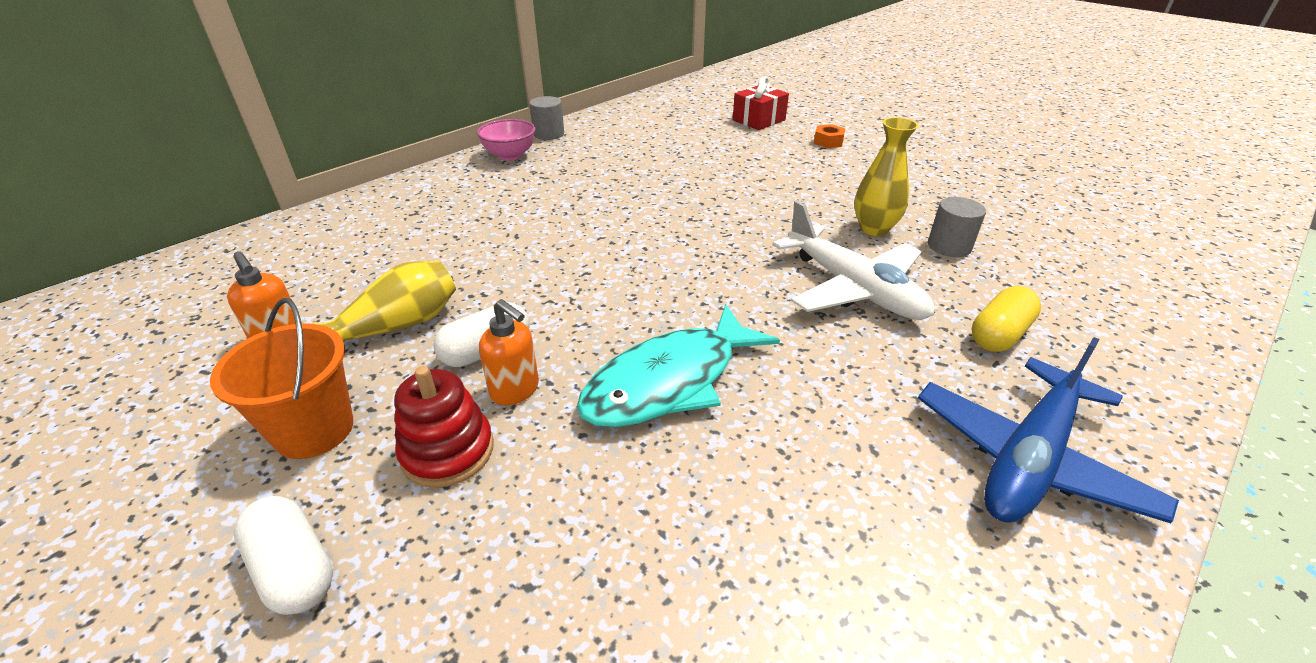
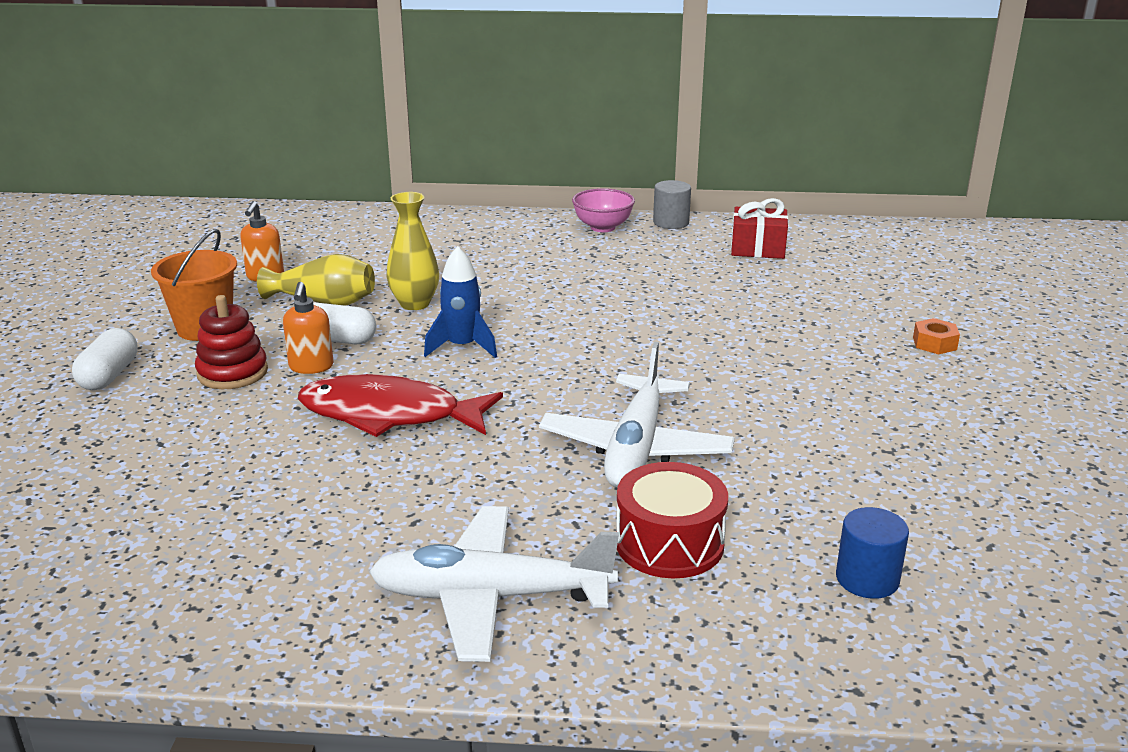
camera: 50 degrees right, 10 degrees down
(601, 291) = (462, 347): none -> blue rocket
(669, 381) = (389, 415): turquoise fish -> red fish
(758, 120) = (909, 292): red gift -> red gift (757, 248)
(874, 229) = (771, 426): yellow vase -> yellow vase (415, 304)
(949, 246) = (807, 477): grey cylinder -> none
(999, 334) = (669, 543): yellow capsule -> red drum
(1029, 459) = (489, 597): blue plane -> white plane
(1087, 283) = (867, 579): none -> blue cylinder

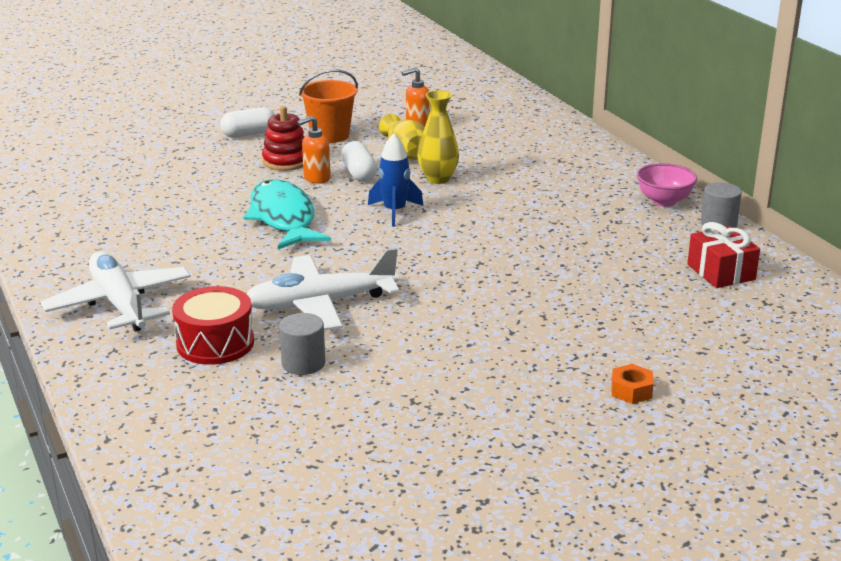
camera: 60 degrees right, 0 degrees up
(389, 415) = (283, 218): red fish -> turquoise fish
(765, 494) = (303, 363): none -> grey cylinder
(867, 579) = (229, 421): blue cylinder -> none

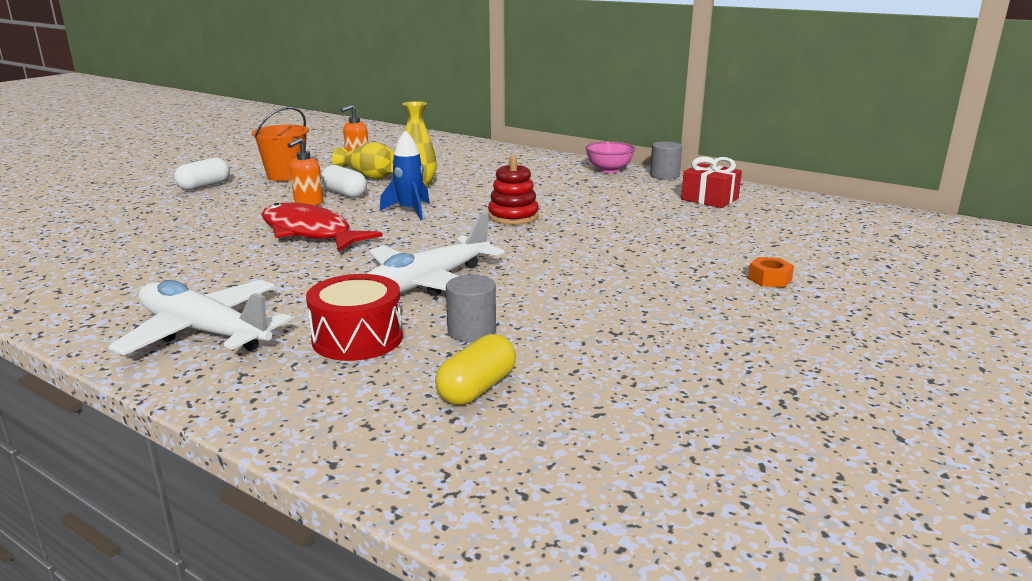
camera: 30 degrees left, 5 degrees down
(252, 415) = (477, 388): none -> yellow capsule
(283, 218) = (310, 233): turquoise fish -> red fish
(286, 161) = (264, 197): red stacking toy -> red stacking toy (513, 216)

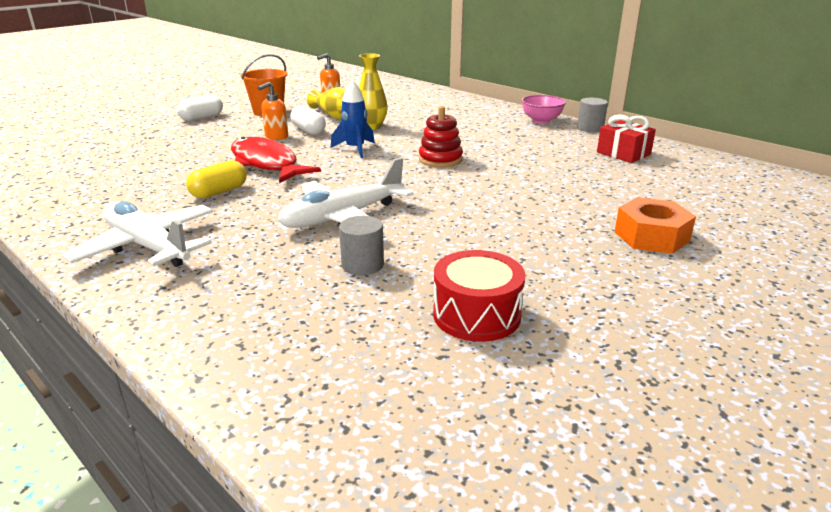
camera: 10 degrees right, 5 degrees up
(357, 338) = (265, 263): red drum -> red drum (476, 315)
(477, 388) = (345, 320): yellow capsule -> yellow capsule (219, 192)
(769, 279) = (651, 236): orange nut -> orange nut, size x1.82

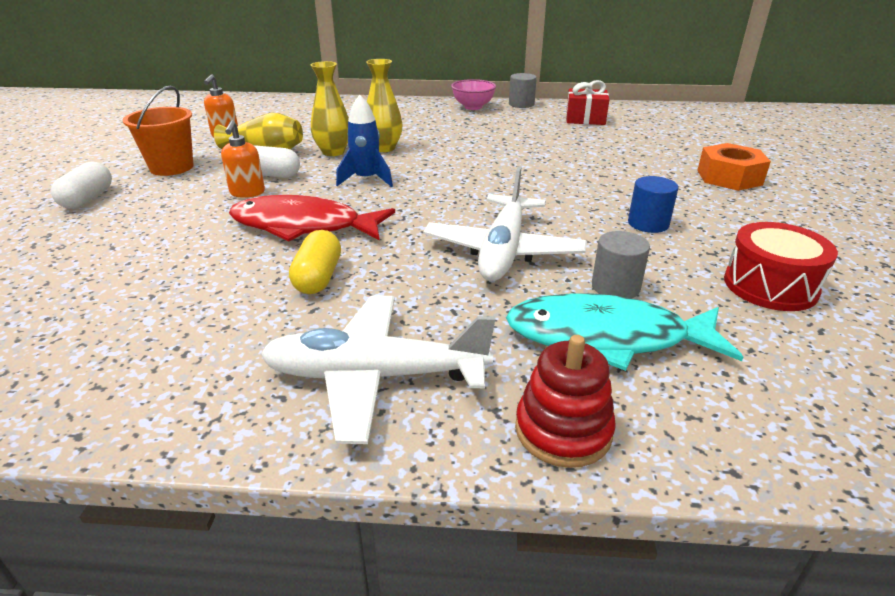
camera: 40 degrees left, 5 degrees up
(290, 286) = (607, 337): none -> turquoise fish
(409, 133) = (384, 148): none -> yellow vase
(440, 159) = (467, 165): red stacking toy -> red stacking toy (563, 430)
(484, 240) = (648, 223): none -> blue cylinder

